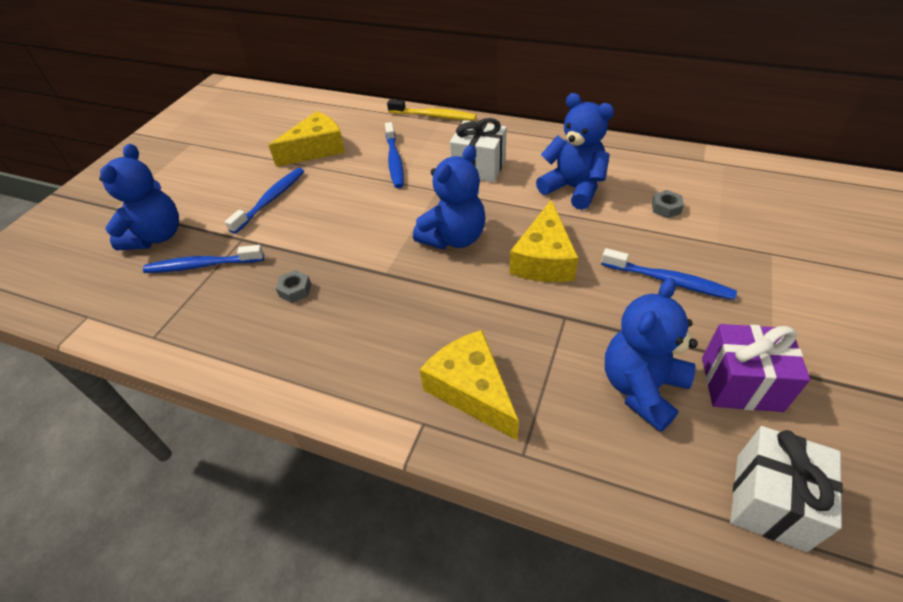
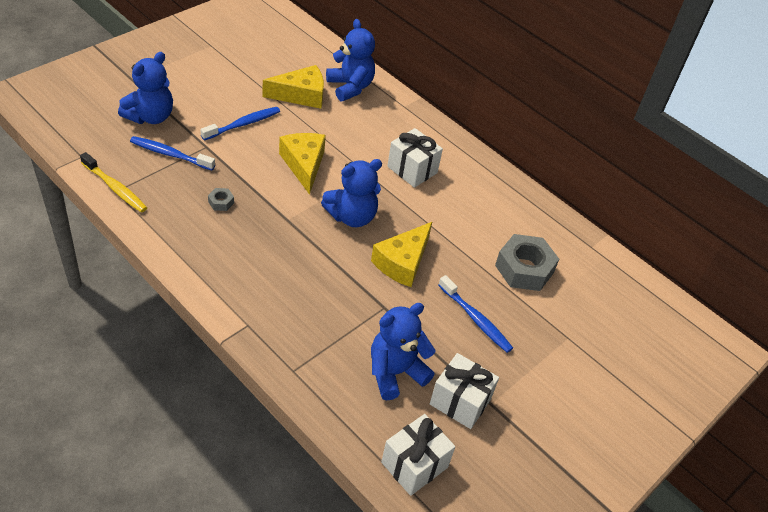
camera: 15 degrees right, 0 degrees up
(394, 161) = (353, 133): blue toothbrush -> none
(434, 116) = (411, 107): yellow toothbrush -> yellow toothbrush (115, 188)
(471, 390) = (290, 321): yellow cheese -> yellow cheese (304, 165)
(573, 188) = (469, 221): blue teddy bear -> blue teddy bear (350, 87)
(666, 208) = (524, 269): grey nut -> grey nut, size x2.29
(741, 384) = (460, 402): purple gift -> white gift

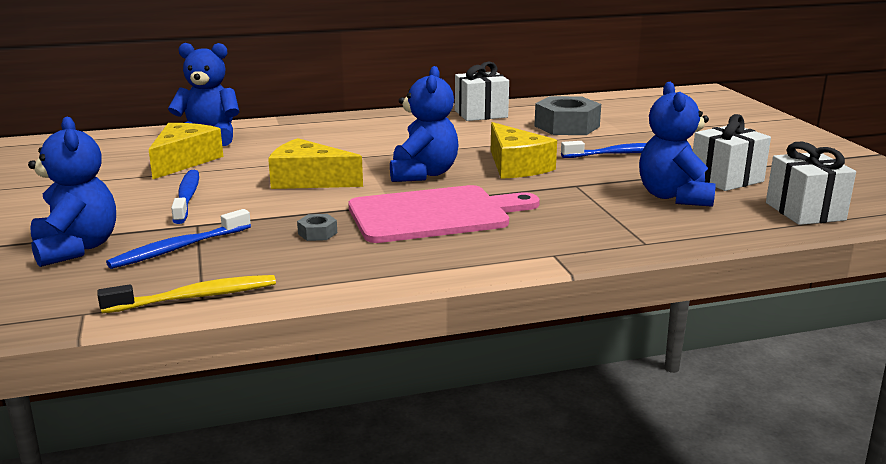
camera: 55 degrees left, 25 degrees down
(281, 246) = (435, 214): none -> pink cutting board
(412, 170) = (382, 138): white gift -> white gift (481, 114)

